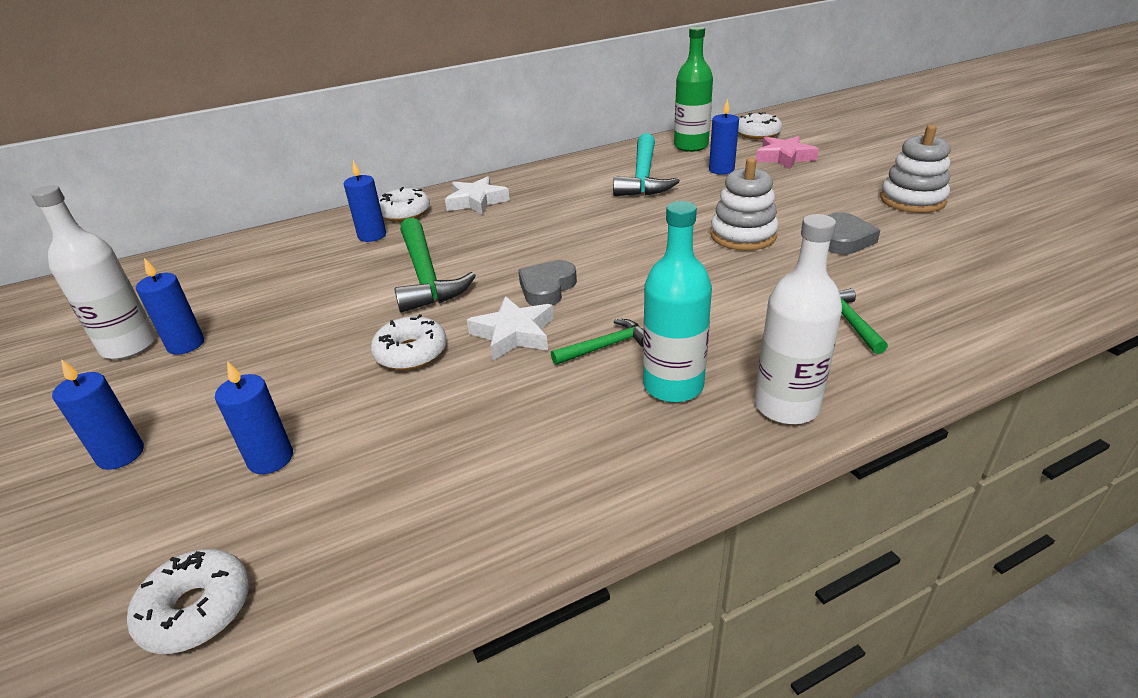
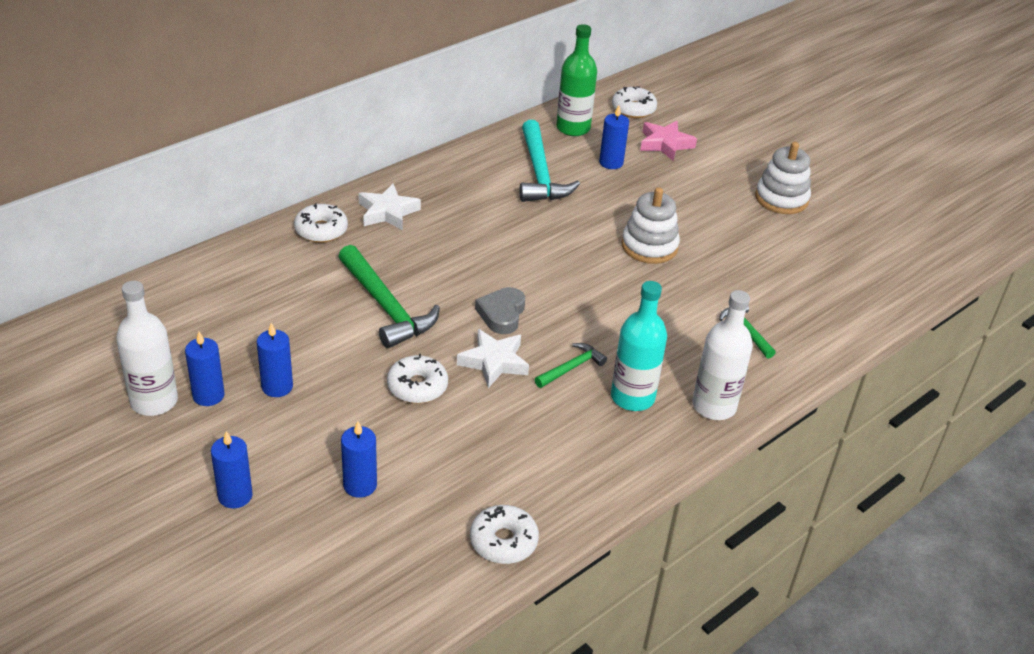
camera: 20 degrees left, 5 degrees up
(197, 609) = (381, 587): white donut -> white donut (503, 541)
(372, 235) = (305, 261): blue candle -> blue candle (277, 387)
(845, 239) = (732, 247): grey heart -> none

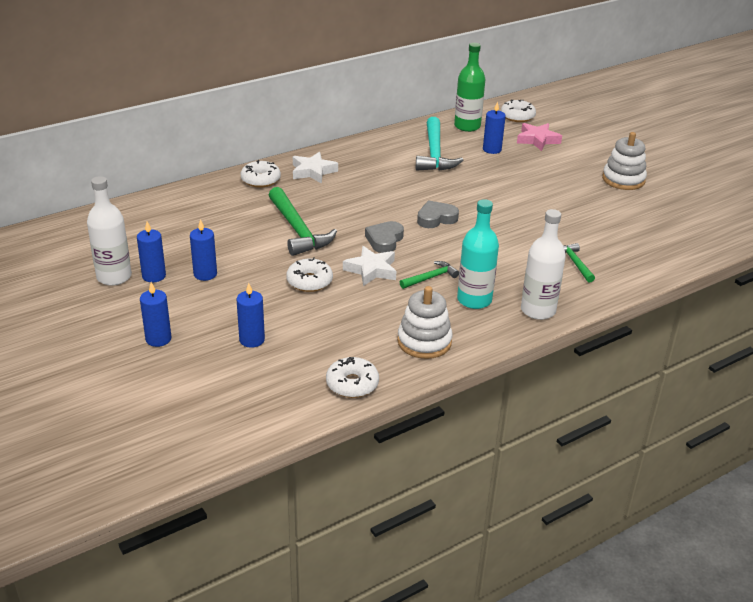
camera: 10 degrees right, 5 degrees down
(561, 275) = (436, 218): none -> grey heart
(649, 246) = (510, 204): white stacking toy -> white stacking toy (424, 342)

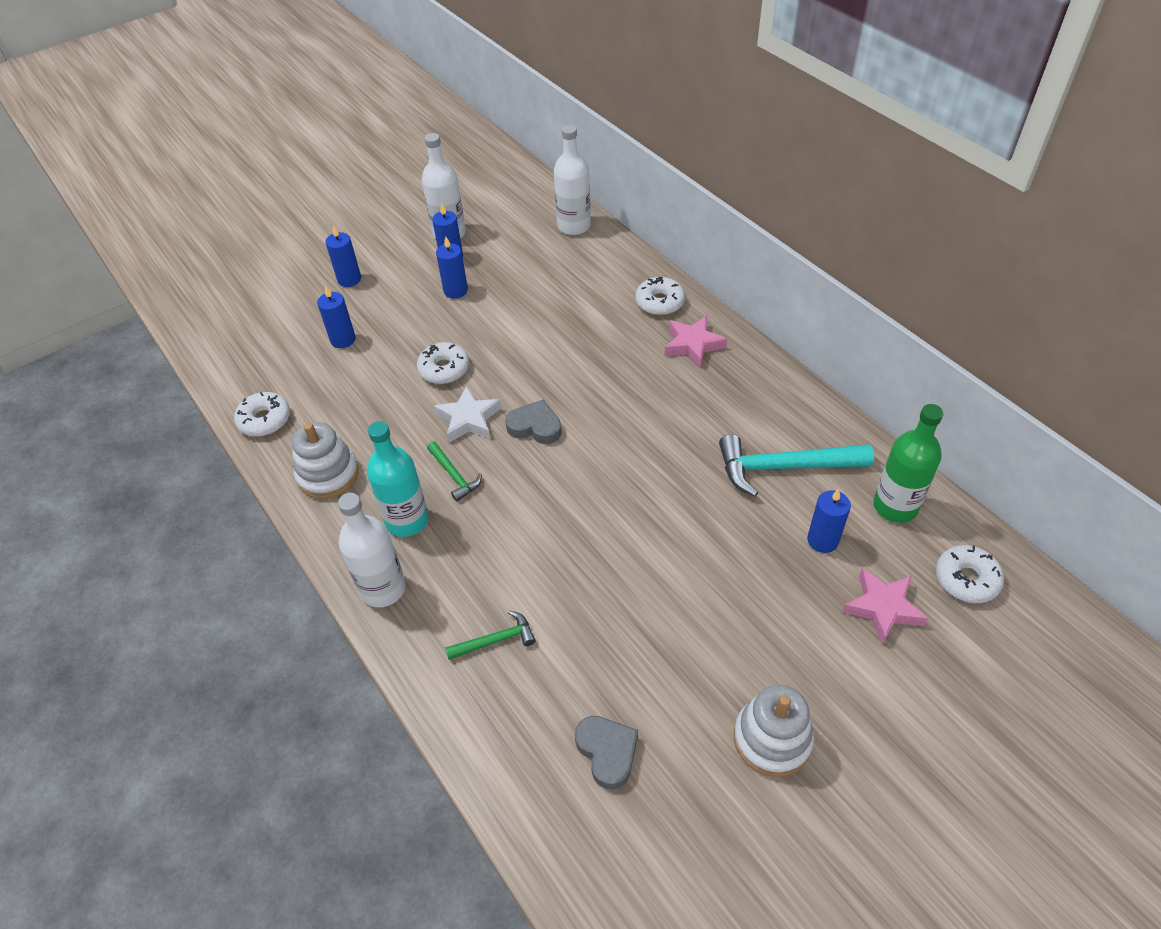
camera: 90 degrees right, 15 degrees up
(141, 210) = (574, 226): none -> white bottle
(298, 230) = (549, 348): green hammer -> none
(313, 171) = (693, 345): white star -> pink star
(436, 218) = (595, 476): grey heart -> grey heart (607, 752)

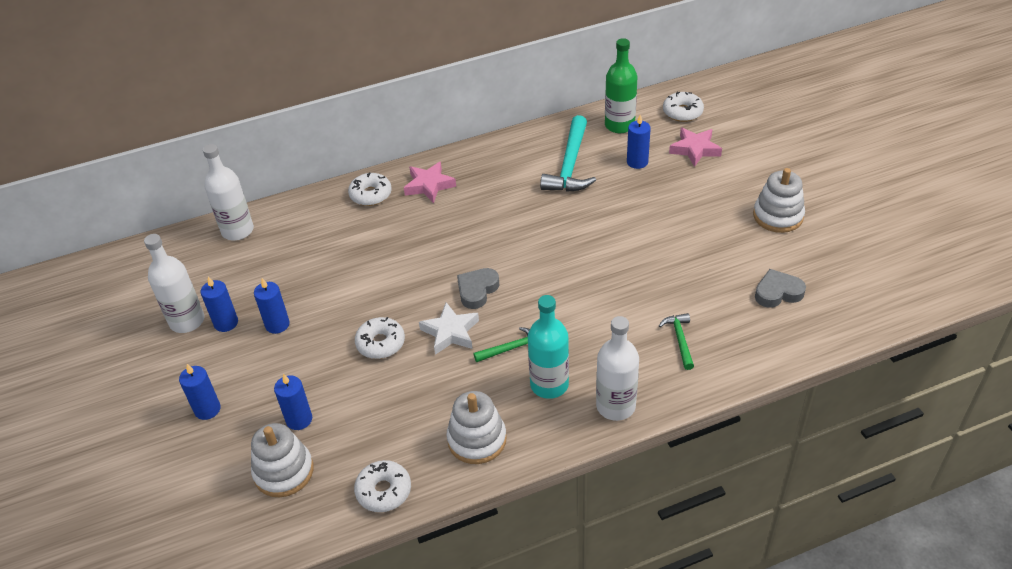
camera: 75 degrees left, 5 degrees down
(284, 347) = (284, 472): none -> white stacking toy

